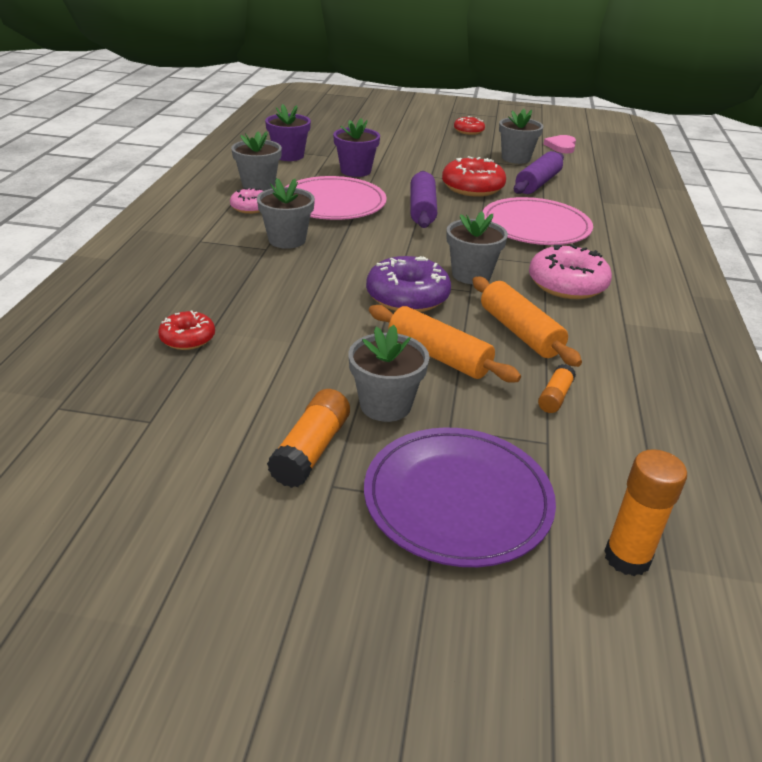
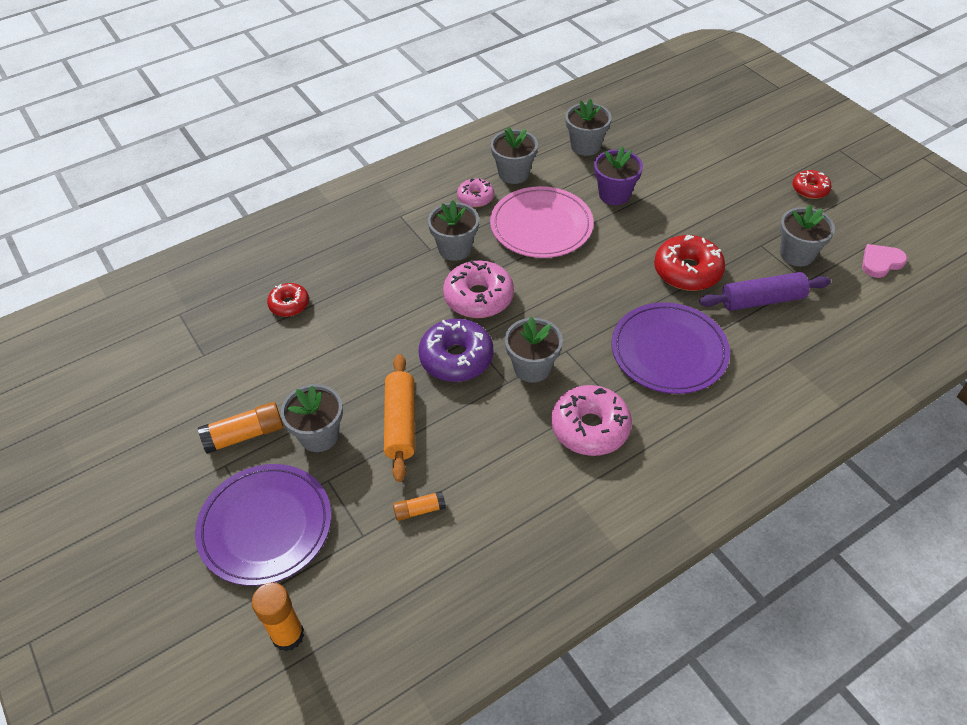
camera: 50 degrees right, 15 degrees up
(289, 156) = (585, 146): purple flower pot -> grey flower pot
(359, 257) = (478, 297): none -> pink donut
(422, 209) = (601, 273): purple rolling pin -> none
(520, 332) = (482, 444): orange rolling pin -> none
(535, 226) = (669, 351): pink plate -> purple plate

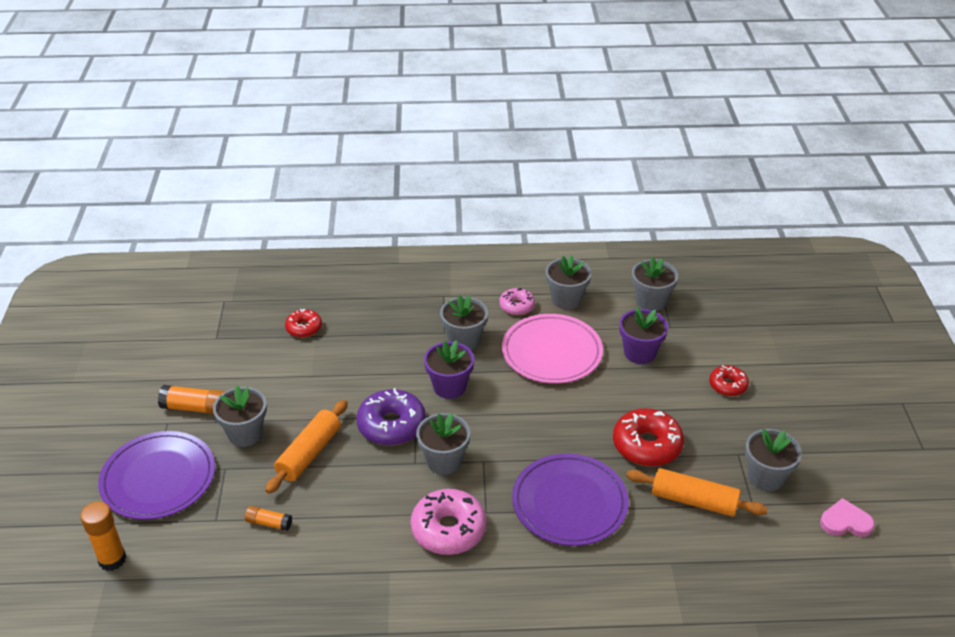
camera: 30 degrees right, 10 degrees down
(478, 297) = (449, 387): pink donut -> purple flower pot
(762, 300) = (694, 501): purple rolling pin -> orange rolling pin
(810, 189) = (835, 426): red donut -> red donut (727, 385)

